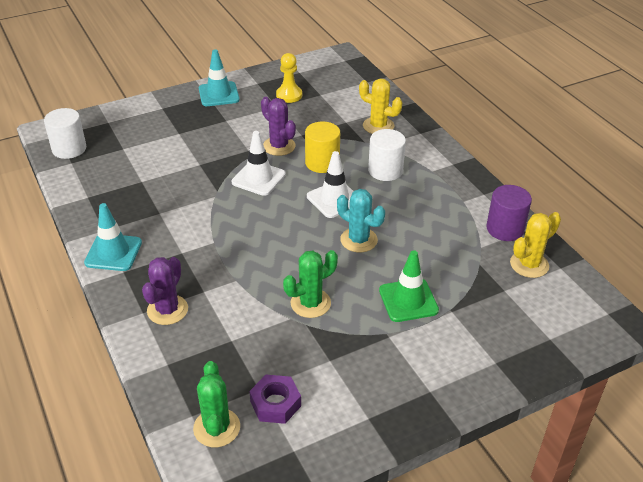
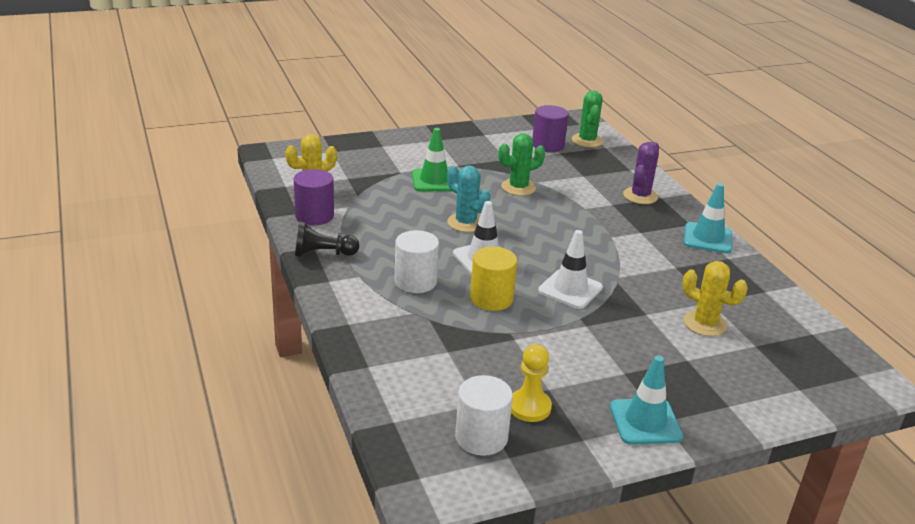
camera: 175 degrees left, 10 degrees down
(69, 149) = (828, 352): white cylinder -> white cylinder (481, 437)
(275, 403) = (548, 145): purple nut -> purple cylinder
(279, 146) = (545, 325): purple cactus -> none
(378, 126) = (403, 339): yellow cactus -> yellow cactus (705, 324)
(472, 188) = (323, 253): none -> black pawn

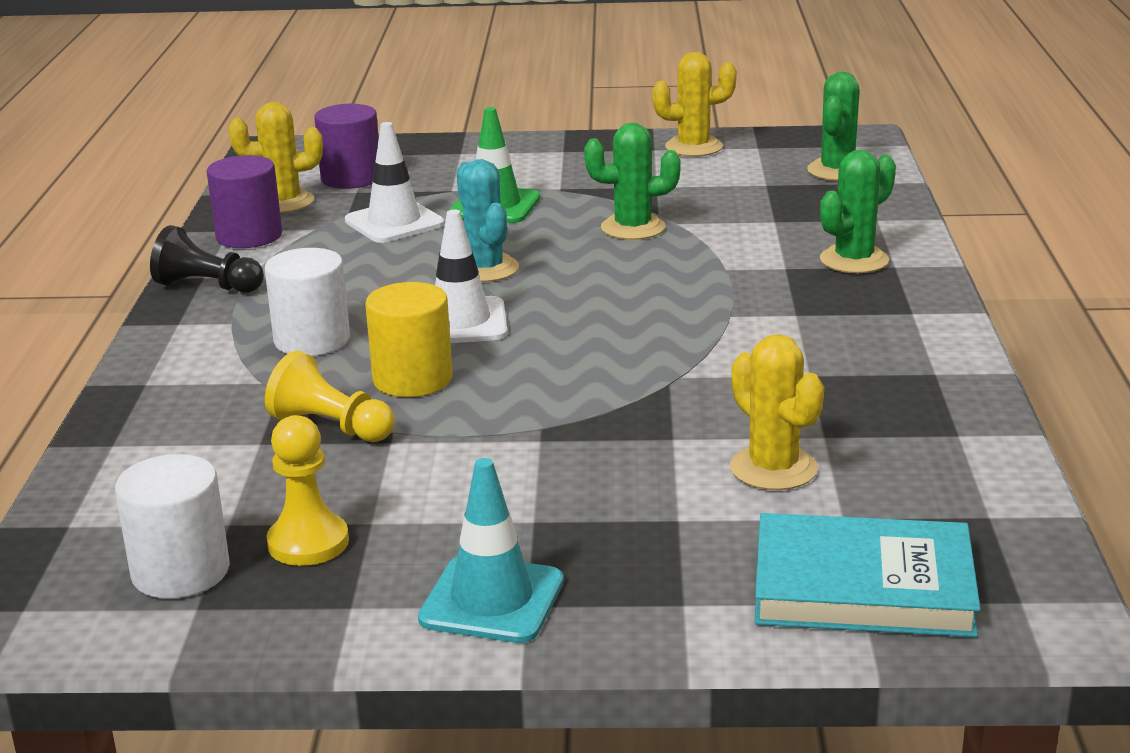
camera: 25 degrees right, 5 degrees down
(476, 335) = (331, 427): none -> yellow pawn
(504, 131) = (693, 147): none -> yellow cactus
(548, 145) = (754, 172): purple cylinder -> purple cylinder (351, 178)
(570, 289) = (568, 383): white traffic cone -> white traffic cone (394, 222)
(640, 196) = (854, 260): purple cactus -> green cactus
(707, 238) = (923, 337): turquoise traffic cone -> none
(793, 380) = (863, 586): none -> turquoise book

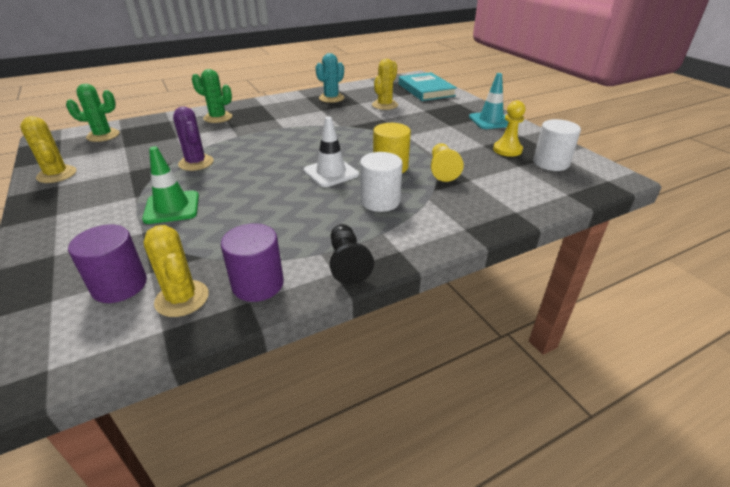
camera: 120 degrees left, 10 degrees up
(394, 222) = (210, 233): white traffic cone -> none
(485, 269) = (267, 184): turquoise cactus -> turquoise cactus (331, 98)
(633, 228) = (196, 163): green cactus -> purple cactus

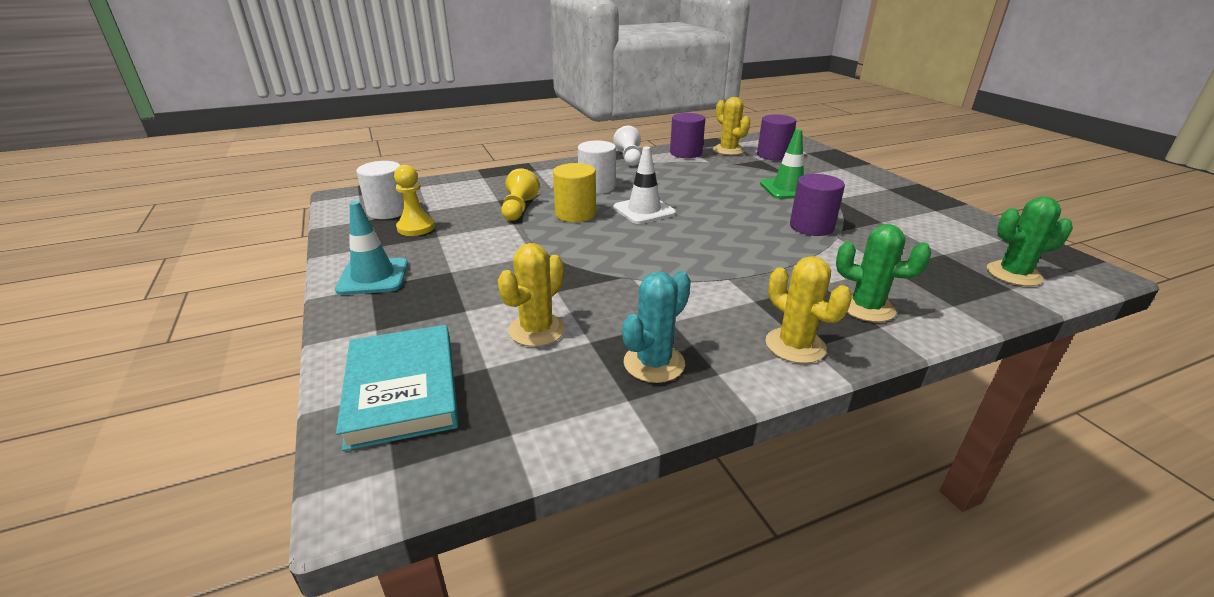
camera: 175 degrees left, 5 degrees down
(57, 174) = (960, 220): yellow cactus -> yellow cactus (795, 345)
(196, 163) = (811, 227): purple cactus -> purple cylinder
(347, 263) = (629, 158): black pawn -> white pawn

